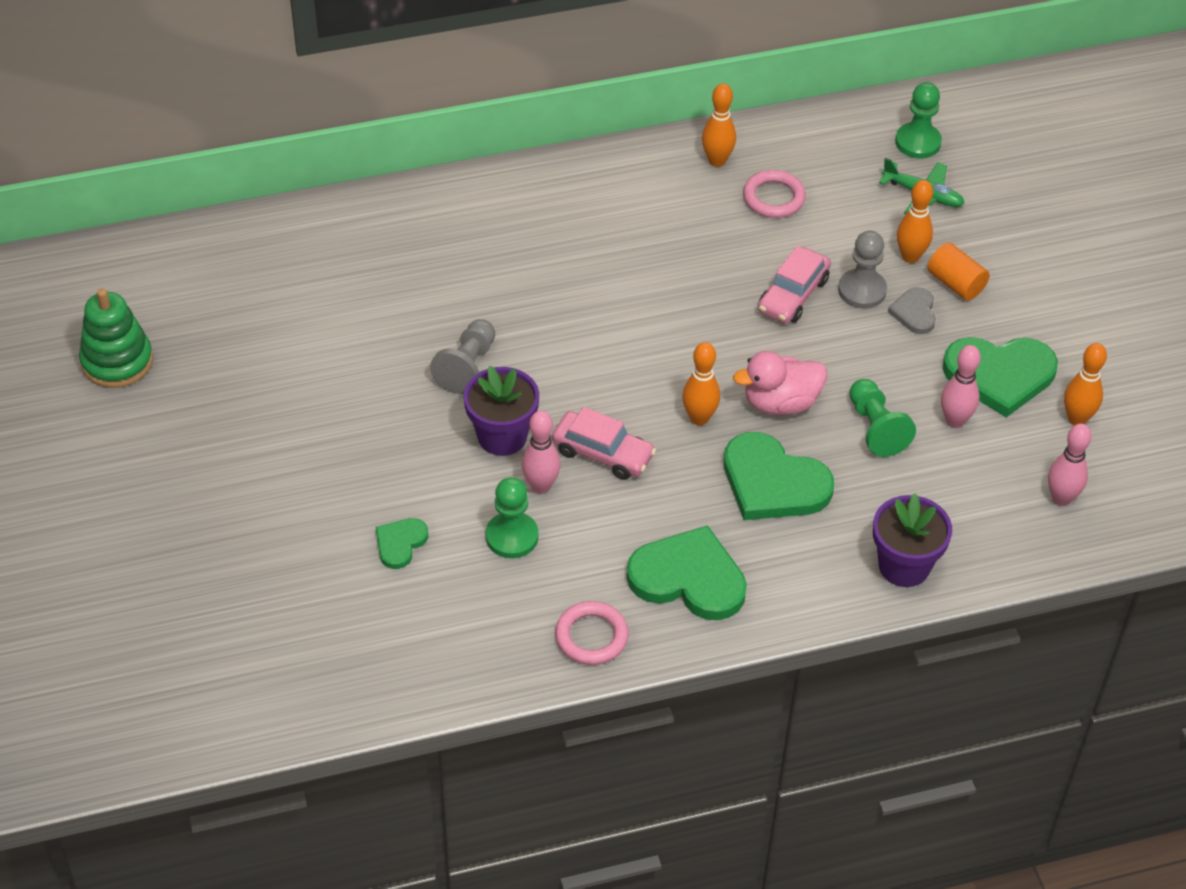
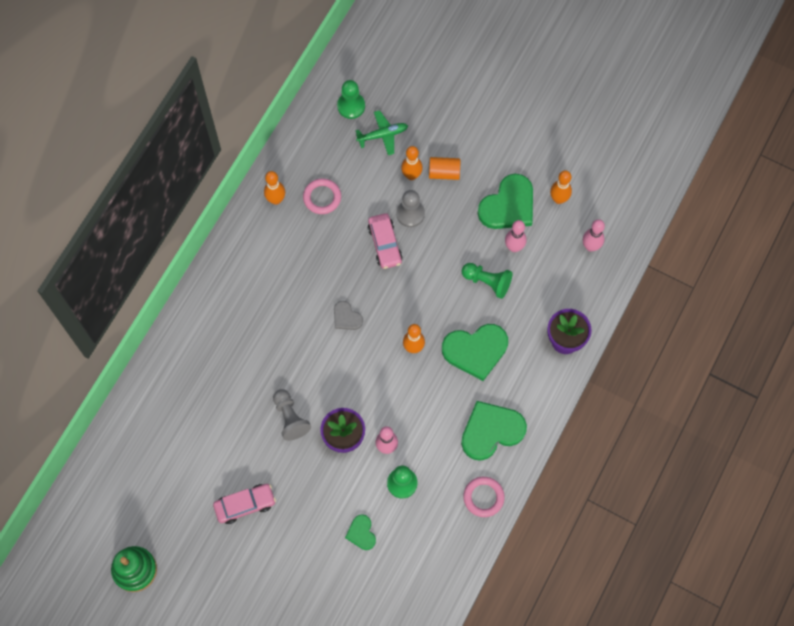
camera: 45 degrees left, 20 degrees up
(602, 453) = (394, 405): pink car -> pink car (245, 505)
(780, 403) = (437, 307): pink duck -> none
(914, 312) = (443, 205): grey heart -> grey heart (346, 317)

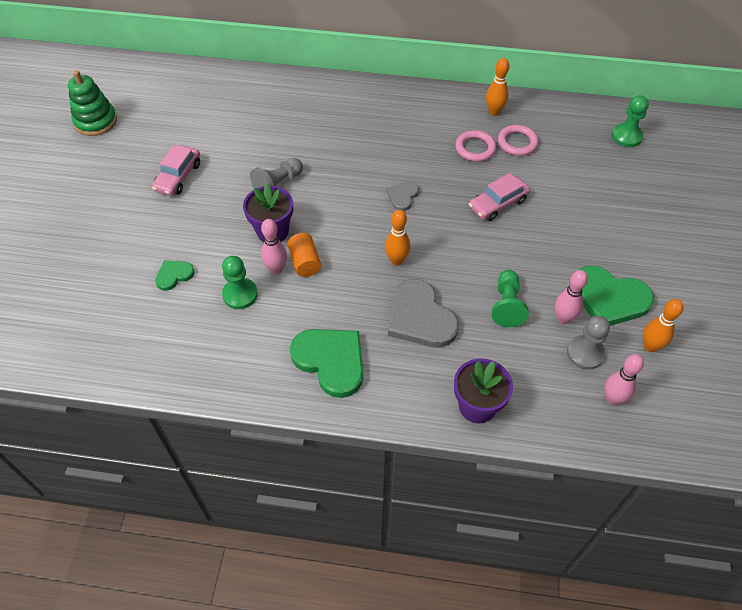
camera: 70 degrees right, 15 degrees down
(245, 505) = (178, 177): pink car -> pink car turned 60 degrees clockwise
(383, 135) = (614, 168): green plane -> none
(410, 214) = (544, 214): grey pawn -> grey pawn (585, 353)
(411, 175) = (586, 203): orange bowling pin -> none
(444, 172) = (608, 229): orange cylinder -> orange cylinder (305, 262)
(475, 350) = (420, 317): green heart -> grey heart
(483, 497) = (248, 377): pink ring -> pink ring (475, 148)

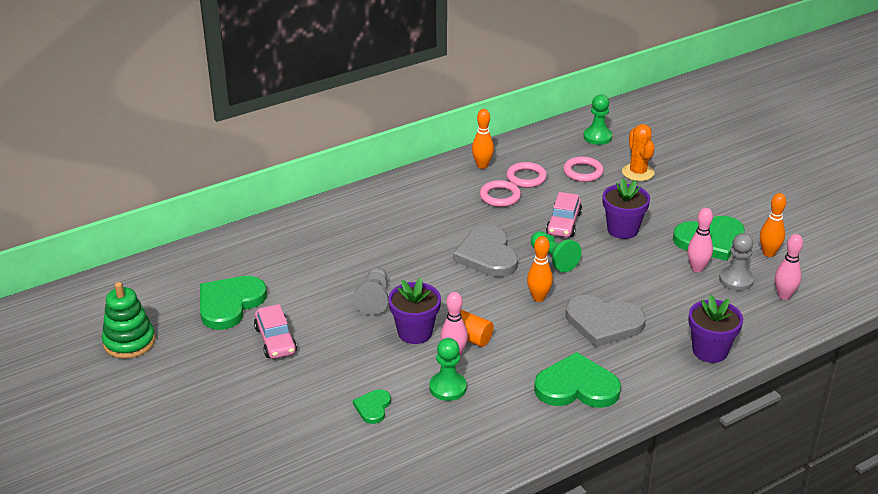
camera: 40 degrees left, 20 degrees down
(184, 129) = (229, 304): none -> green heart
(402, 196) = (487, 255): grey heart -> grey heart, size x1.96
(507, 305) = (651, 281): green pawn -> green pawn (553, 259)
(541, 240) = (622, 229): none -> purple flower pot
(572, 164) = (583, 172): none -> pink ring
(622, 191) = (638, 172): none -> orange cactus

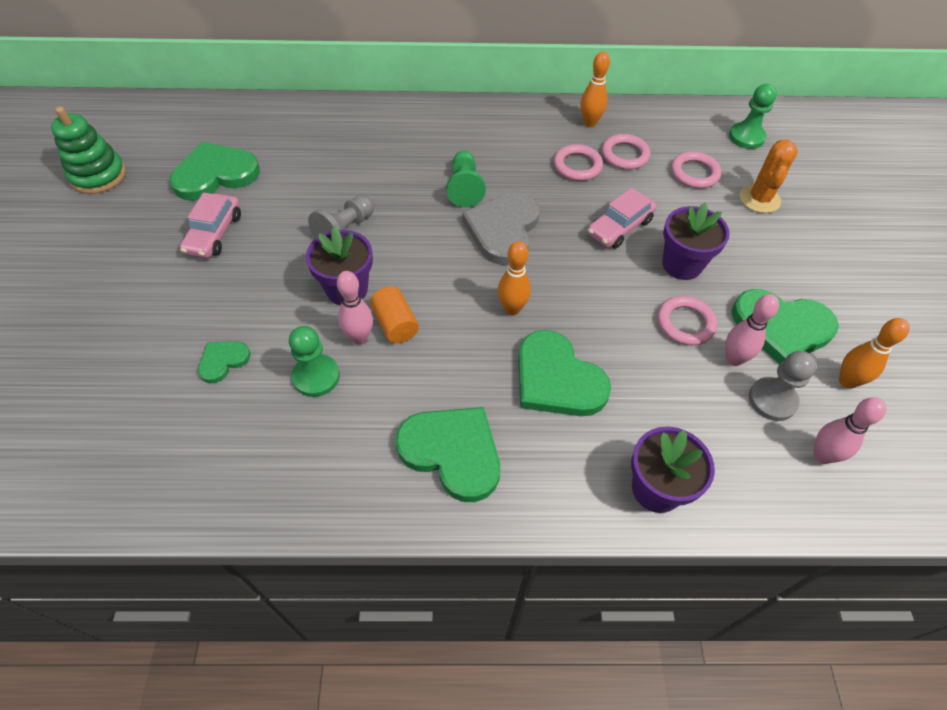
camera: 30 degrees right, 20 degrees up
(553, 259) = (570, 267): green pawn -> green pawn (464, 188)
(603, 323) = (557, 379): grey heart -> green heart
(653, 261) = (685, 323): none -> pink ring

